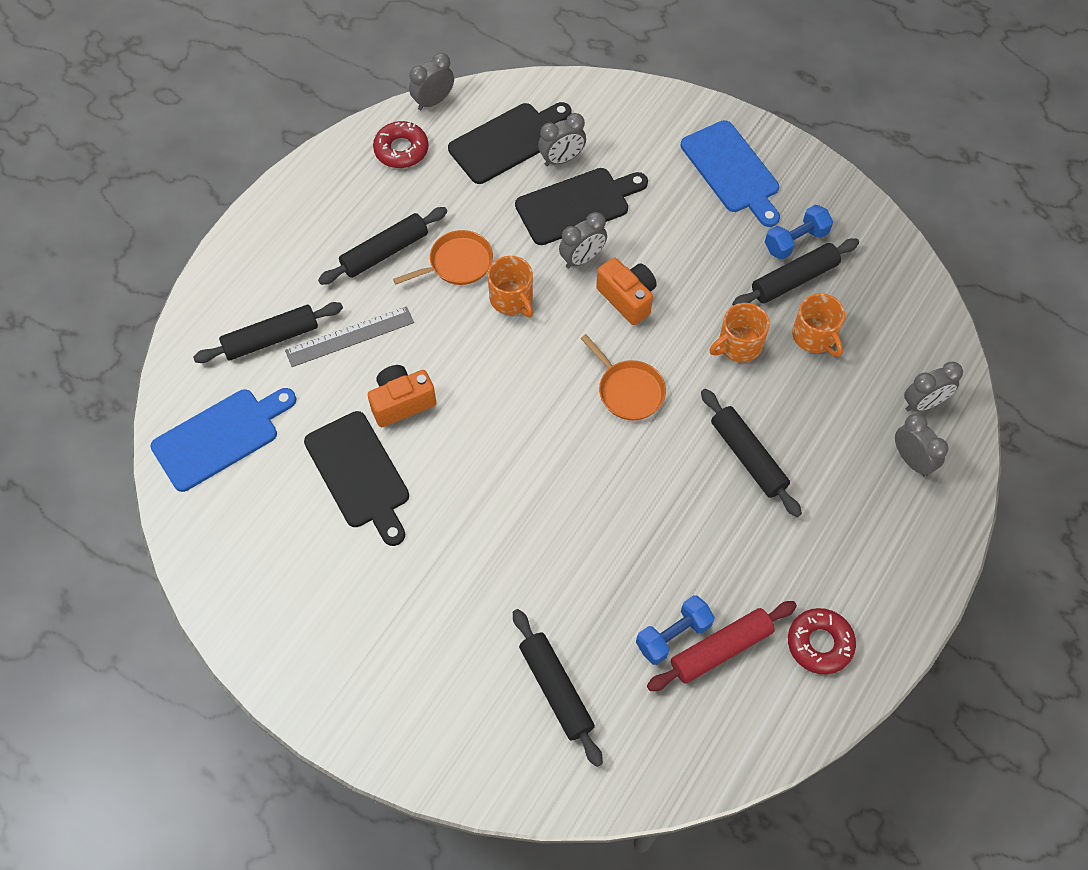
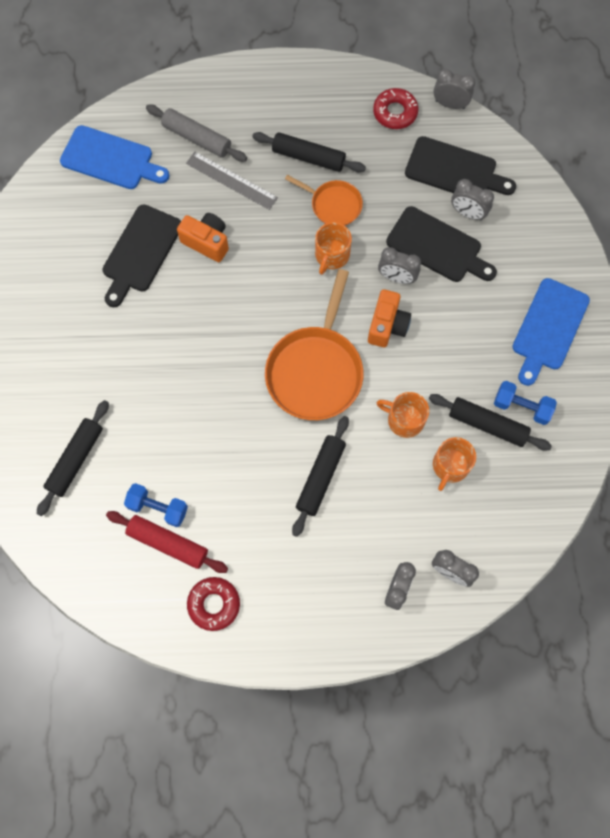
camera: 55 degrees right, 10 degrees up
(271, 339) = (197, 138): black rolling pin -> grey rolling pin
(628, 390) = (316, 371): orange pan -> orange pan, size x1.82

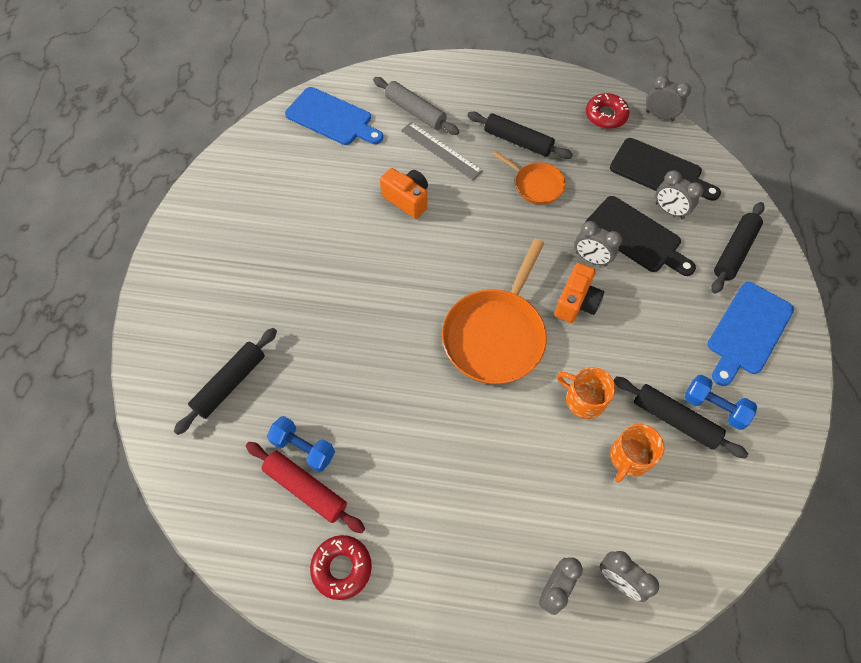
camera: 10 degrees right, 10 degrees down
(140, 252) = (341, 199): black cutting board -> none
(320, 477) = (484, 446): black rolling pin -> black rolling pin (734, 252)
(331, 255) = (528, 229): orange mug -> none

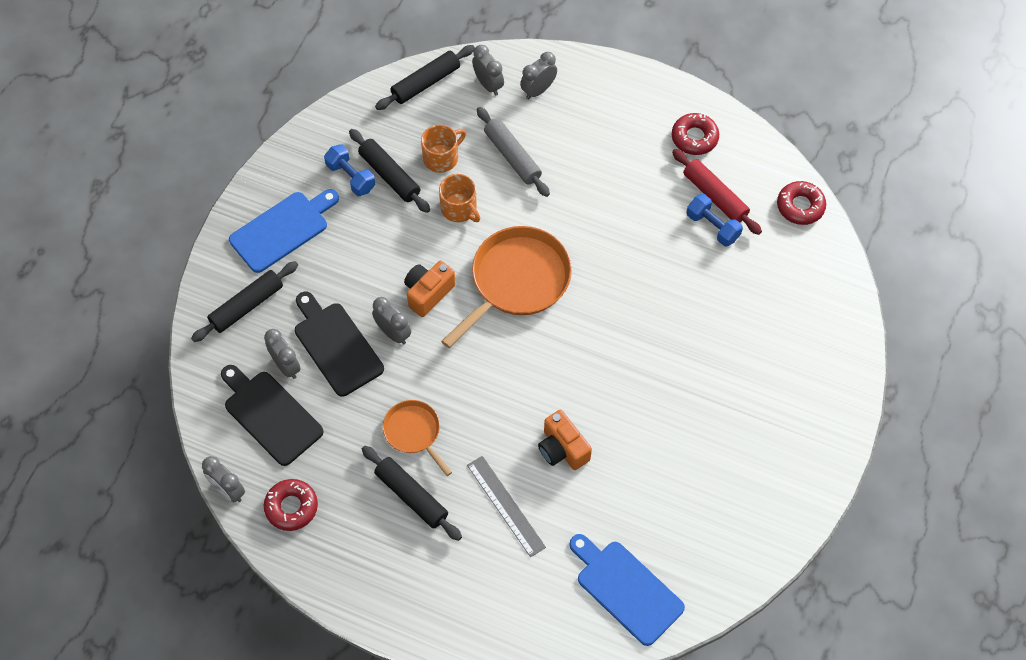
camera: 165 degrees left, 0 degrees up
(204, 501) = (800, 206): none -> red donut
(230, 383) = (773, 295): black rolling pin -> black rolling pin (426, 83)
(415, 112) = (520, 572): grey rolling pin -> grey rolling pin (512, 156)

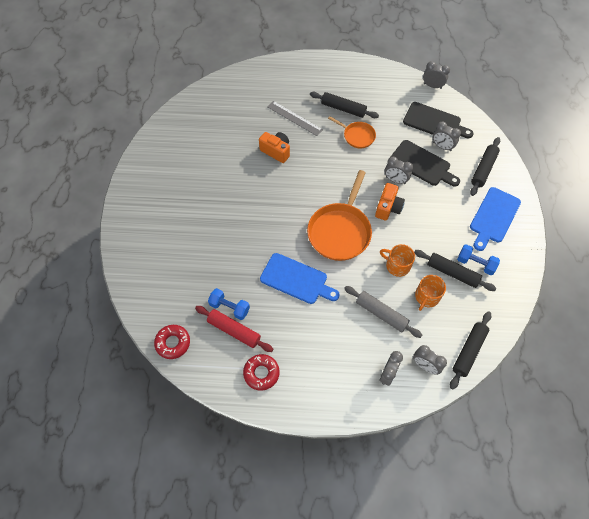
camera: 160 degrees right, 0 degrees up
(291, 507) = (398, 88): red donut -> none
(626, 589) = (221, 102): blue cutting board -> blue cutting board (296, 280)

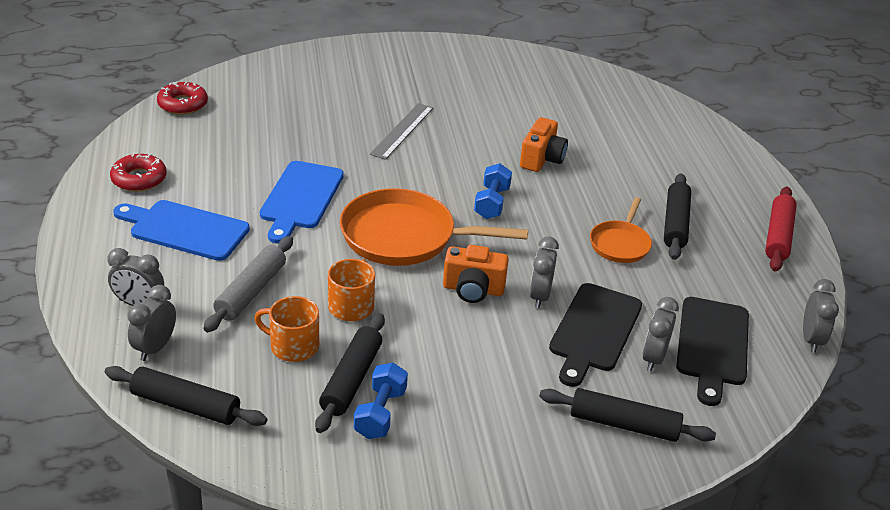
camera: 75 degrees right, 25 degrees down
(229, 307) = (243, 143): blue dumbbell -> blue dumbbell (492, 203)
(234, 330) = (205, 150): red rolling pin -> red rolling pin (778, 236)
(294, 118) = (622, 172): grey ruler -> grey ruler (402, 131)
(493, 217) = (503, 441): blue cutting board -> blue cutting board (185, 229)

